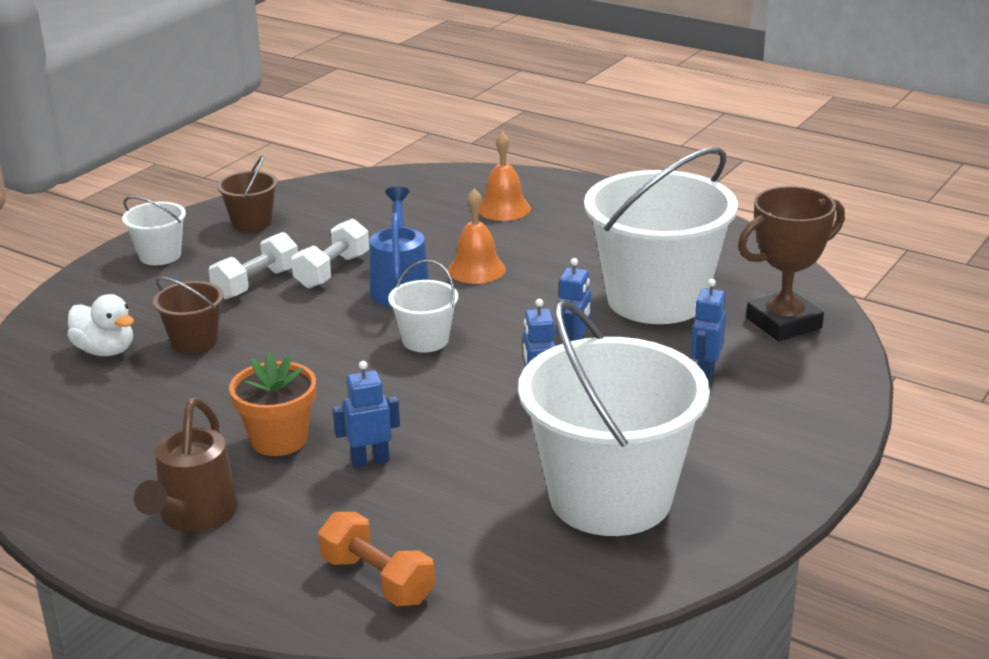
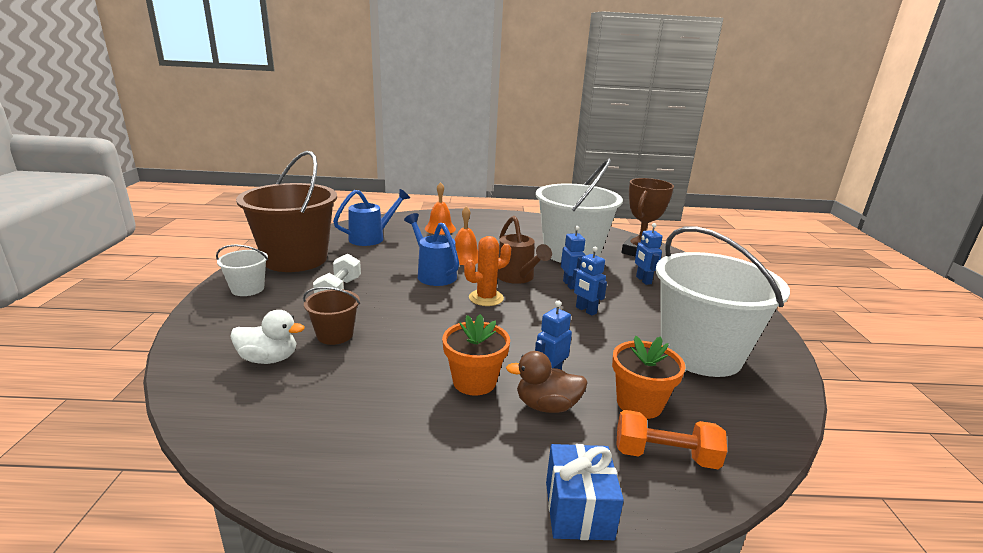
camera: 35 degrees left, 5 degrees down
(195, 516) = (484, 460): brown watering can -> brown watering can (517, 277)
(225, 586) = (578, 510): none -> blue gift
(251, 222) = (295, 259): brown bucket -> brown bucket, size x2.23
(322, 490) = (546, 406): none -> brown duck
(332, 271) = (381, 274): white dumbbell -> none
(383, 206) = (371, 238): none -> blue watering can
(425, 340) = (486, 298): white bucket -> orange cactus
(430, 524) = (639, 403): none -> orange flower pot

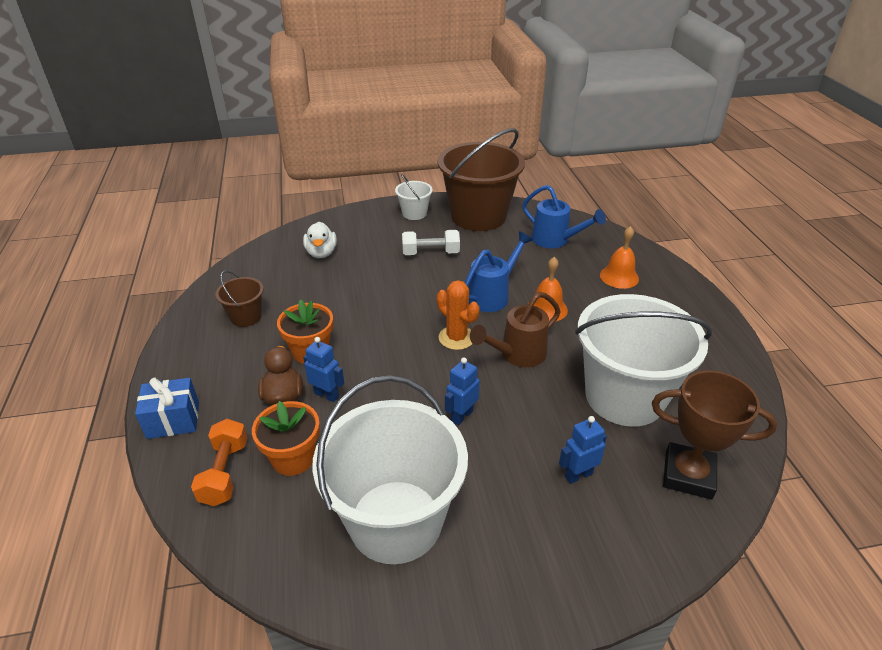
camera: 80 degrees right, 15 degrees up
(335, 335) = (360, 270): brown bucket -> brown bucket (246, 317)
(570, 285) = (522, 400): blue robot -> none

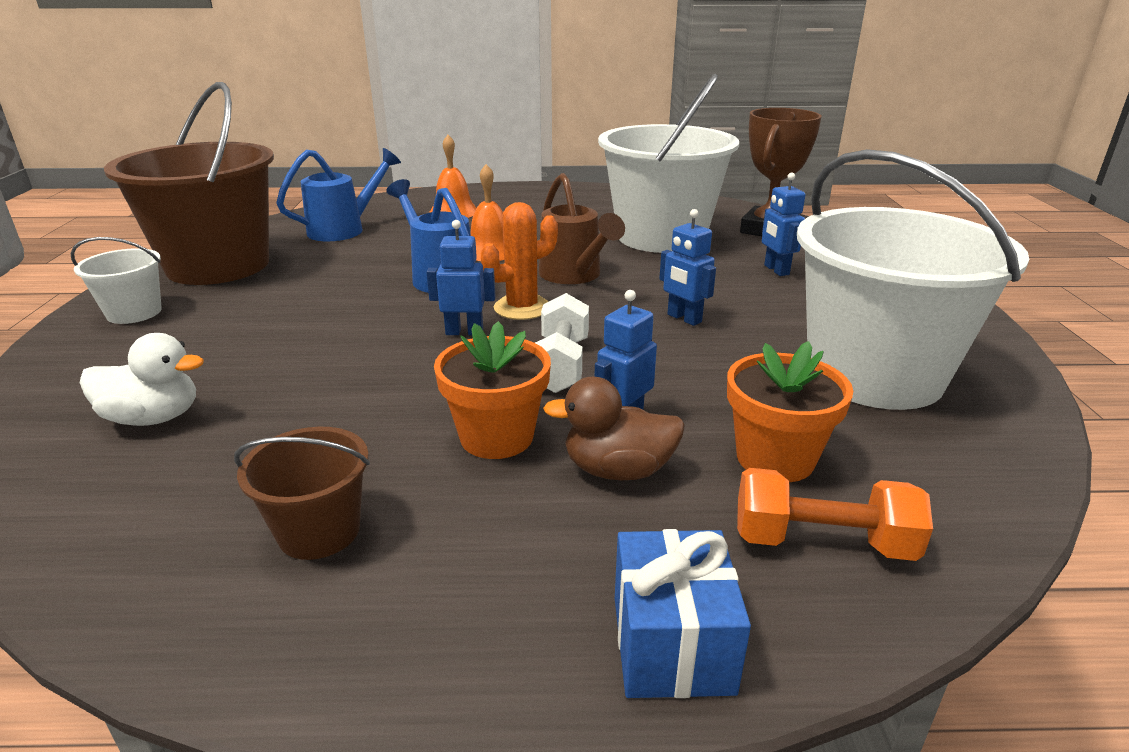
camera: 80 degrees left, 10 degrees down
(418, 321) = (464, 332): none -> blue robot
(430, 253) = (283, 309): white dumbbell -> white dumbbell (561, 365)

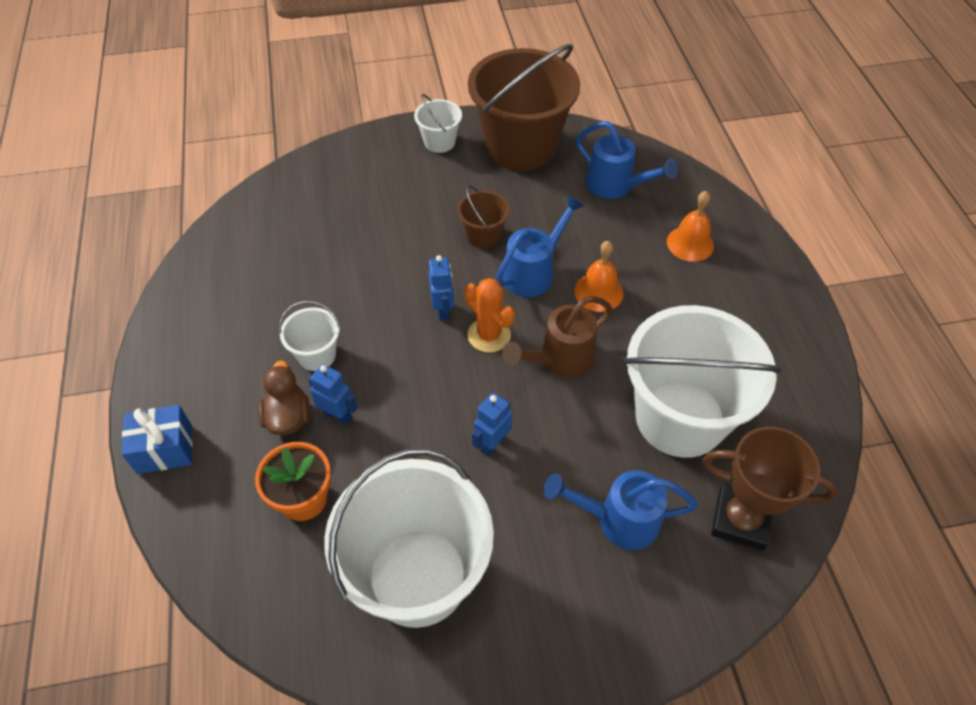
camera: 80 degrees right, 25 degrees up
(153, 418) = (324, 206): white duck -> none
(319, 531) = (237, 304): brown bucket -> brown bucket (483, 235)
(496, 437) = (317, 355): orange flower pot -> white bucket
(561, 365) = (404, 373): white dumbbell -> none
(776, 270) = (619, 520): blue robot -> blue watering can
(822, 542) = (228, 517): orange dumbbell -> none

